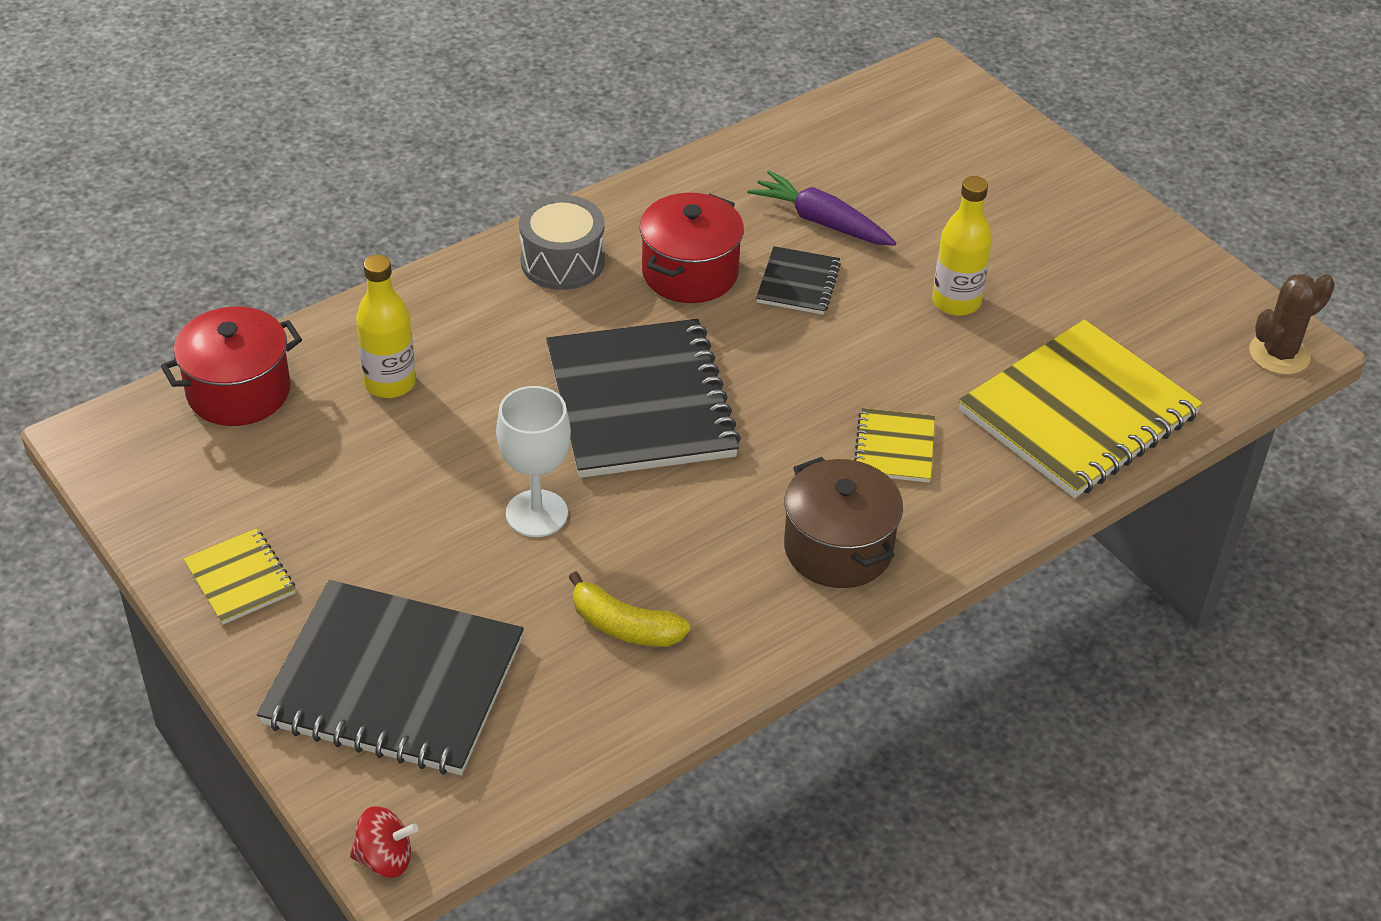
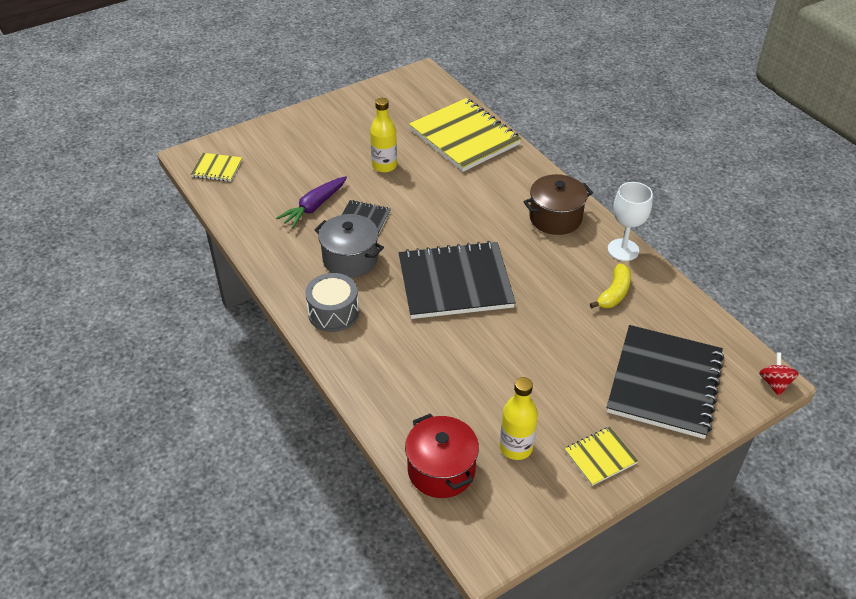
camera: 85 degrees left, 0 degrees up
(390, 383) = (436, 392): yellow bottle -> yellow bottle (516, 447)
(536, 513) = (539, 325): white goblet -> white goblet (623, 250)
(690, 272) = (350, 259): red pot -> grey pot
(894, 448) = (488, 195): yellow notebook -> yellow notebook (217, 168)
(1279, 354) = (428, 78): brown cactus -> none

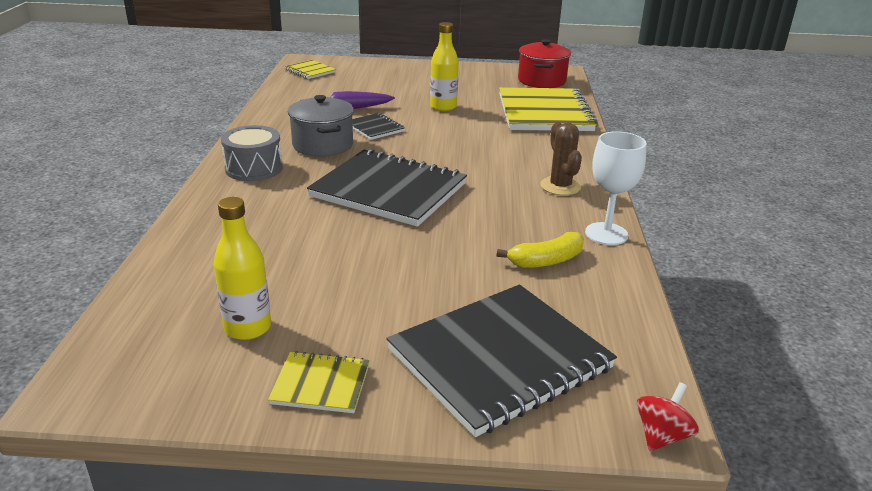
camera: 35 degrees right, 15 degrees down
(441, 470) = (152, 307): red pot -> red pot (541, 81)
(555, 218) = (560, 186): brown pot -> brown cactus

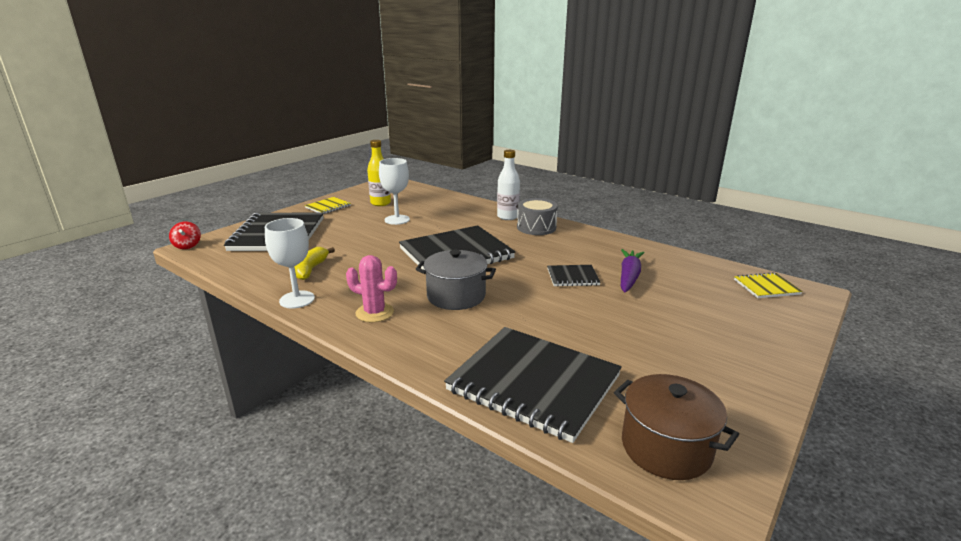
camera: 125 degrees right, 5 degrees down
(227, 194) = (508, 217): none -> white bottle
(318, 273) = (397, 220): none -> white goblet
(323, 145) = (554, 252): grey pot -> grey pot (456, 296)
(443, 107) = (603, 324): yellow bottle -> none
(541, 81) = (666, 447): red pot -> brown pot
(545, 113) = (533, 383): yellow notebook -> black notebook
(560, 186) = (374, 313): brown cactus -> pink cactus

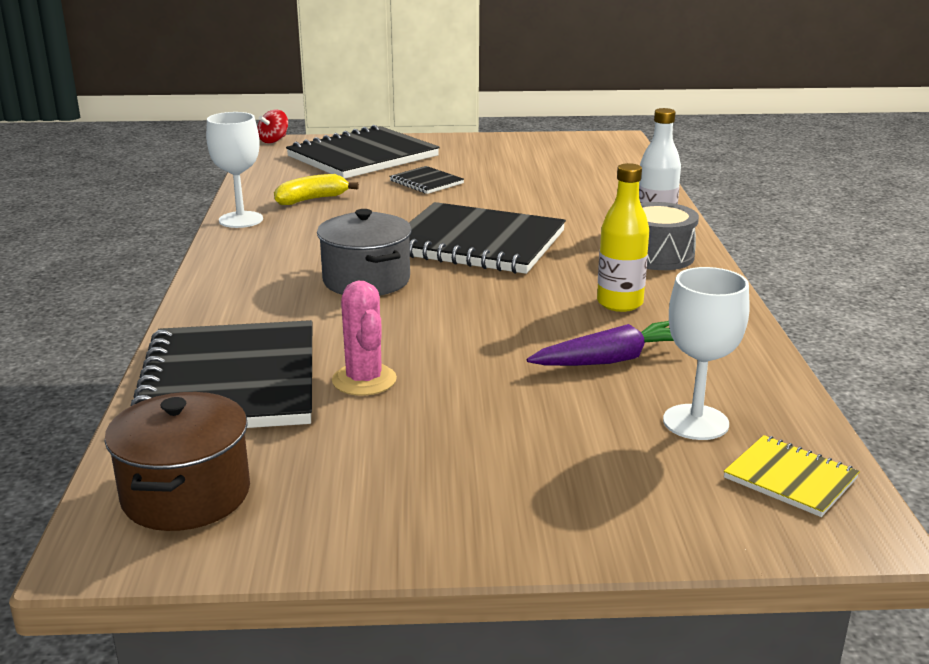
camera: 50 degrees right, 0 degrees up
(328, 207) = (475, 145): yellow notebook -> none
(374, 313) = (266, 259): pink cactus -> pink cactus (364, 380)
(380, 203) = (540, 160): yellow bottle -> yellow bottle (619, 303)
(397, 220) = (510, 184): white goblet -> white goblet (695, 422)
(572, 277) = (538, 325): black notebook -> black notebook (426, 182)

